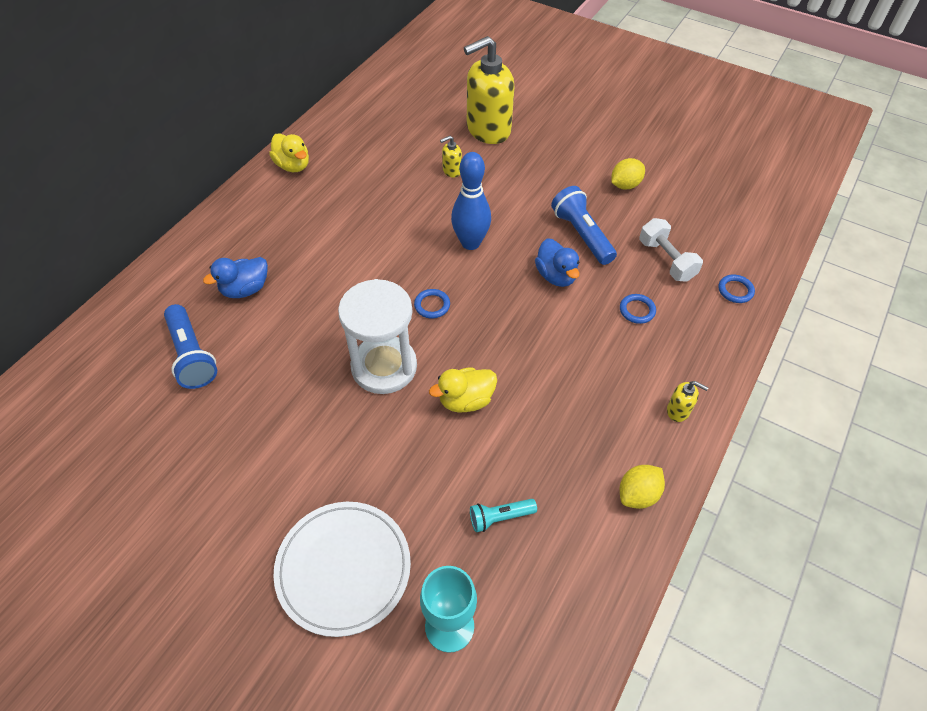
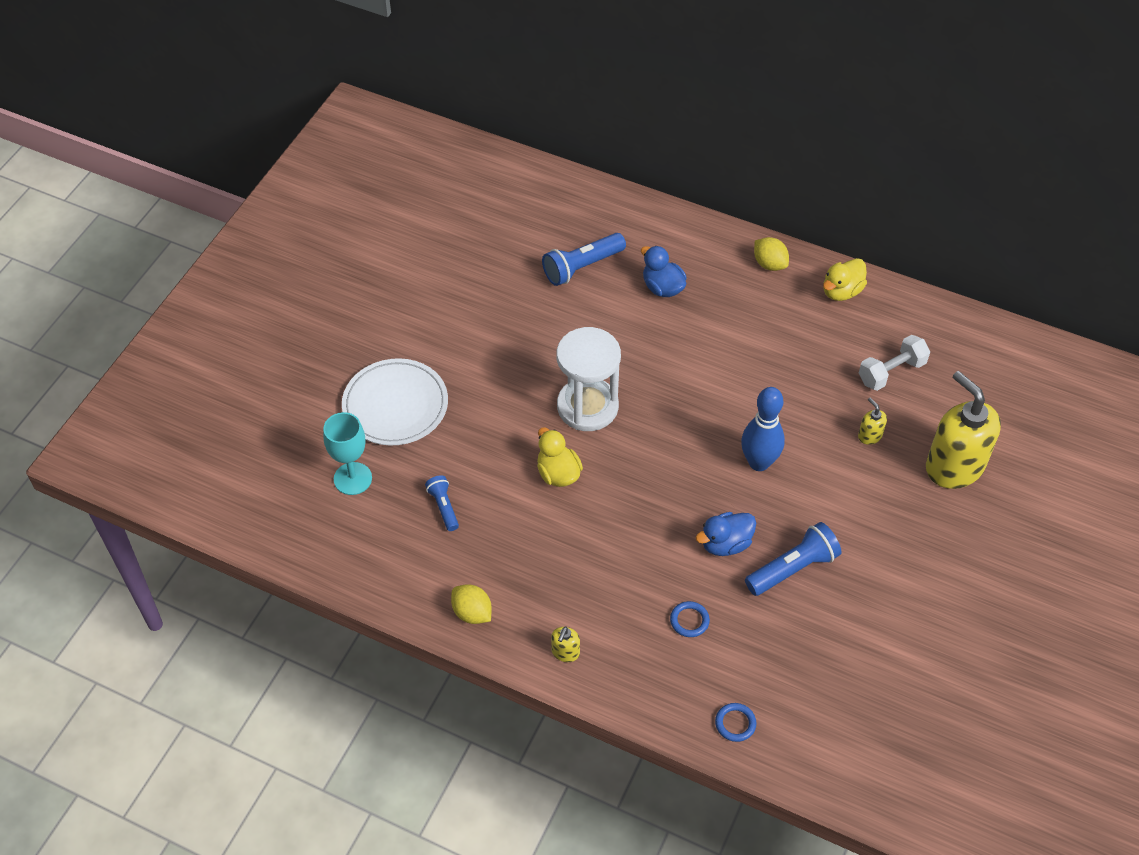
camera: 85 degrees right, 0 degrees up
(432, 305) = (667, 436): blue ring -> none
(500, 517) = (443, 507): turquoise flashlight -> blue flashlight
(625, 185) = (888, 615): yellow lemon -> yellow lemon (769, 264)
(666, 260) = (769, 654): white dumbbell -> white dumbbell (891, 372)

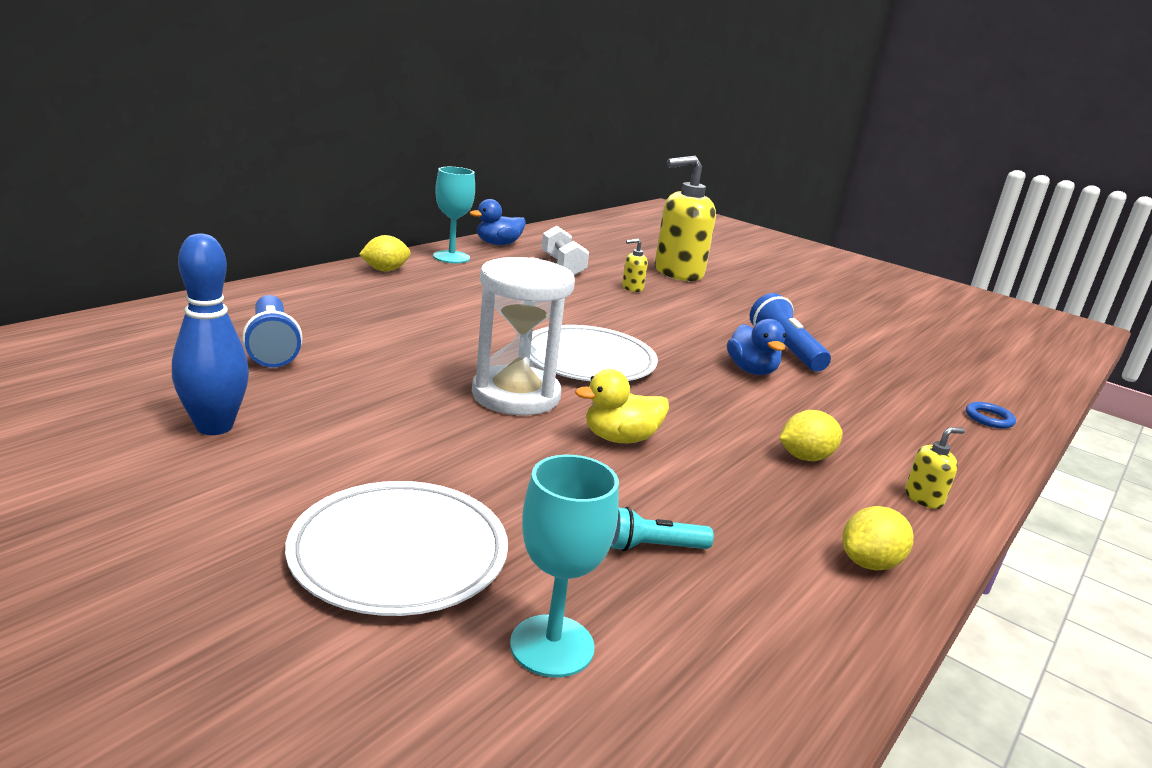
camera: 80 degrees left, 30 degrees down
(443, 507) = (653, 547): blue flashlight -> turquoise flashlight
(565, 652) = (924, 498): yellow soap dispenser -> yellow soap dispenser turned 60 degrees counterclockwise
(588, 581) = (805, 457): none -> yellow lemon
(662, 287) = (362, 316): blue duck -> blue duck (498, 244)
(674, 434) = (588, 360): none -> white plate
(689, 620) = (858, 411): blue ring -> none
(759, 462) = (646, 332): blue bowling pin -> blue bowling pin (214, 427)
(841, 291) = (451, 257): yellow duck -> turquoise goblet

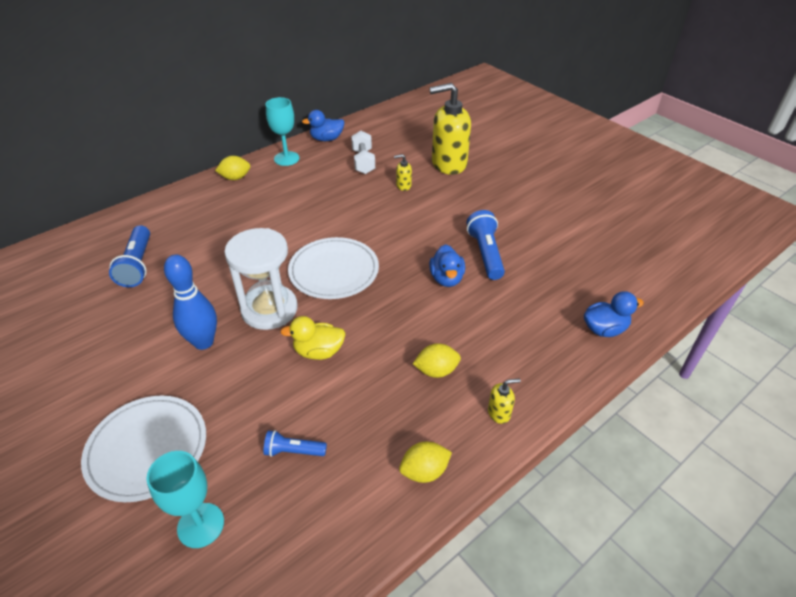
camera: 15 degrees right, 20 degrees up
(214, 427) = (83, 341): blue bowling pin -> blue bowling pin (203, 342)
(653, 547) = (293, 451): turquoise flashlight -> blue flashlight
(989, 418) = (604, 329): blue ring -> blue duck

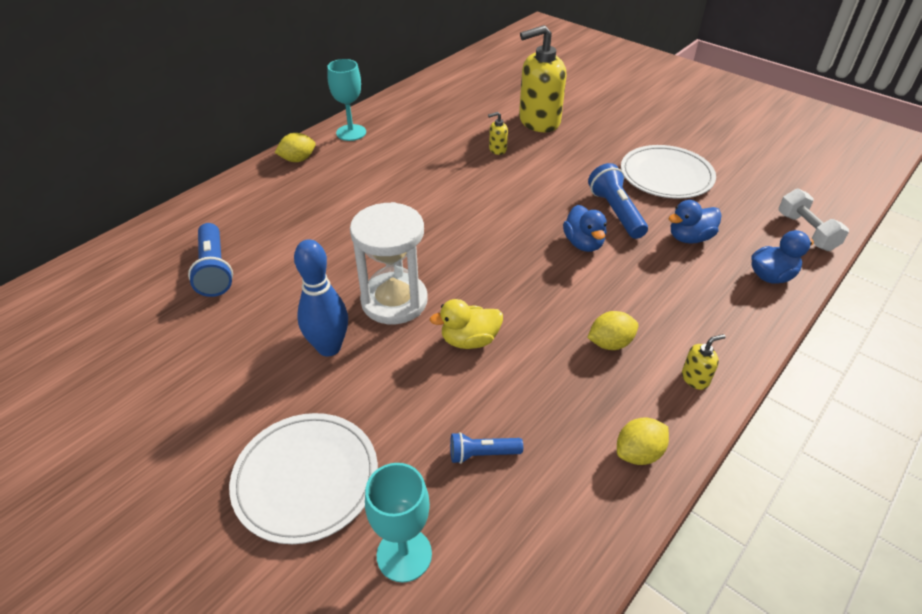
camera: 10 degrees left, 0 degrees up
(326, 139) = (390, 107): blue duck -> blue duck (689, 238)
(334, 271) = (453, 250): white plate -> white plate (666, 175)
(363, 162) = (442, 128): white dumbbell -> white dumbbell (806, 232)

